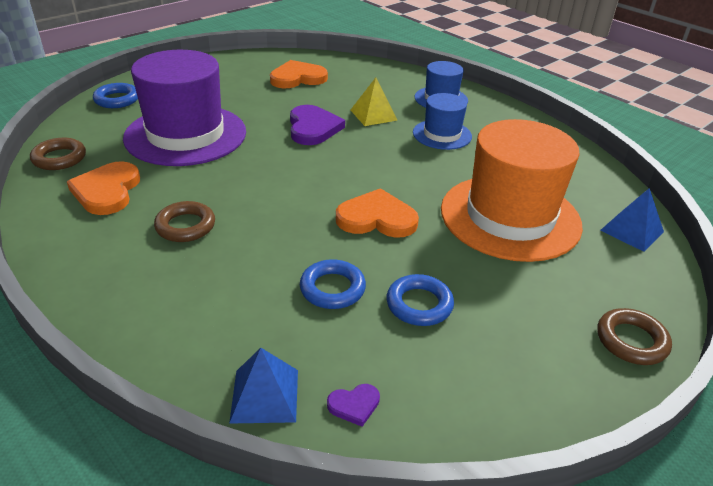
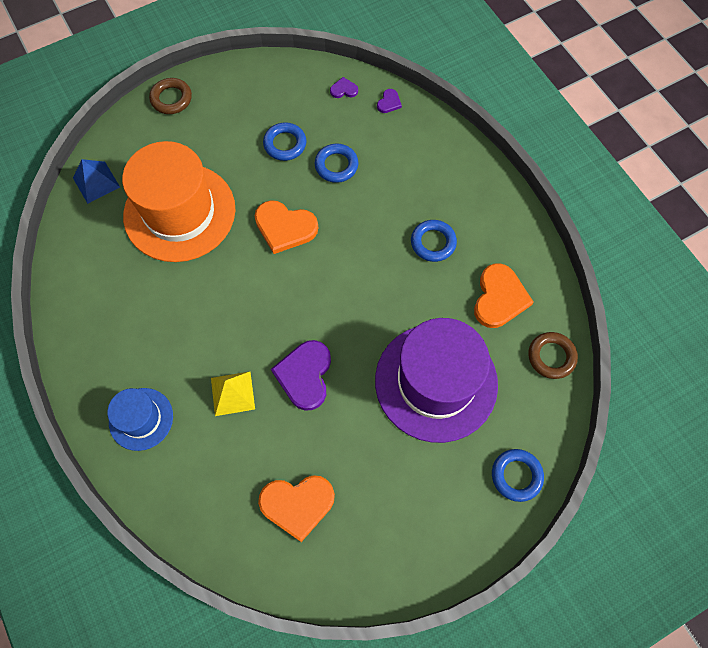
camera: 165 degrees left, 30 degrees up
(185, 226) = (433, 243): brown ring -> blue ring
(264, 395) = (389, 102): blue pyramid -> purple heart
(442, 134) = (176, 341): blue hat -> none

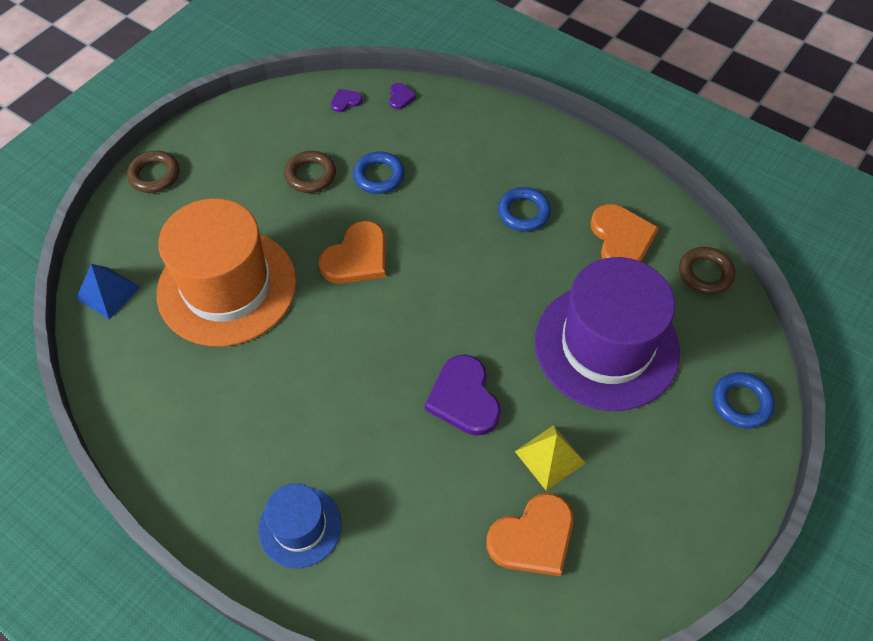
camera: 25 degrees left, 10 degrees down
(232, 393) = (393, 451): yellow pyramid -> yellow pyramid (550, 457)
(285, 144) = (310, 175): blue ring -> brown ring
(285, 227) = (357, 257): orange heart -> orange heart turned 45 degrees counterclockwise

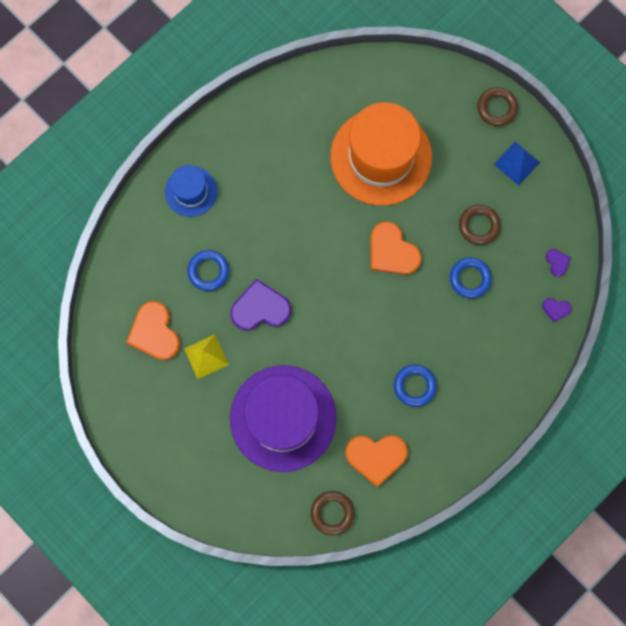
camera: 100 degrees right, 20 degrees up
(108, 292) = (390, 76): blue pyramid -> blue pyramid (517, 163)
(741, 402) = (220, 501): blue ring -> blue ring (208, 271)

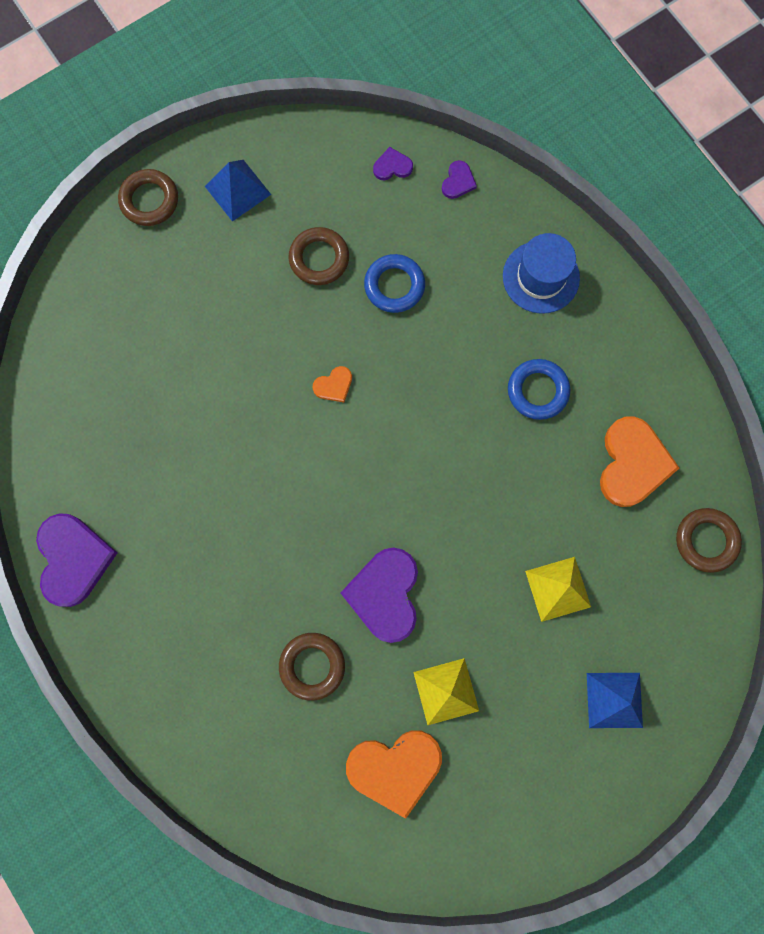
camera: 80 degrees left, 0 degrees up
(191, 191) = (177, 673): blue hat -> blue hat (541, 277)
(208, 271) = (312, 666): blue ring -> brown ring
(218, 464) = (614, 700): none -> blue pyramid
(250, 115) = (73, 559): none -> purple heart
(283, 418) = (558, 589): purple hat -> yellow pyramid
(381, 157) = (186, 375): orange hat -> none
(392, 251) = (334, 385): orange heart -> orange heart, size x0.47

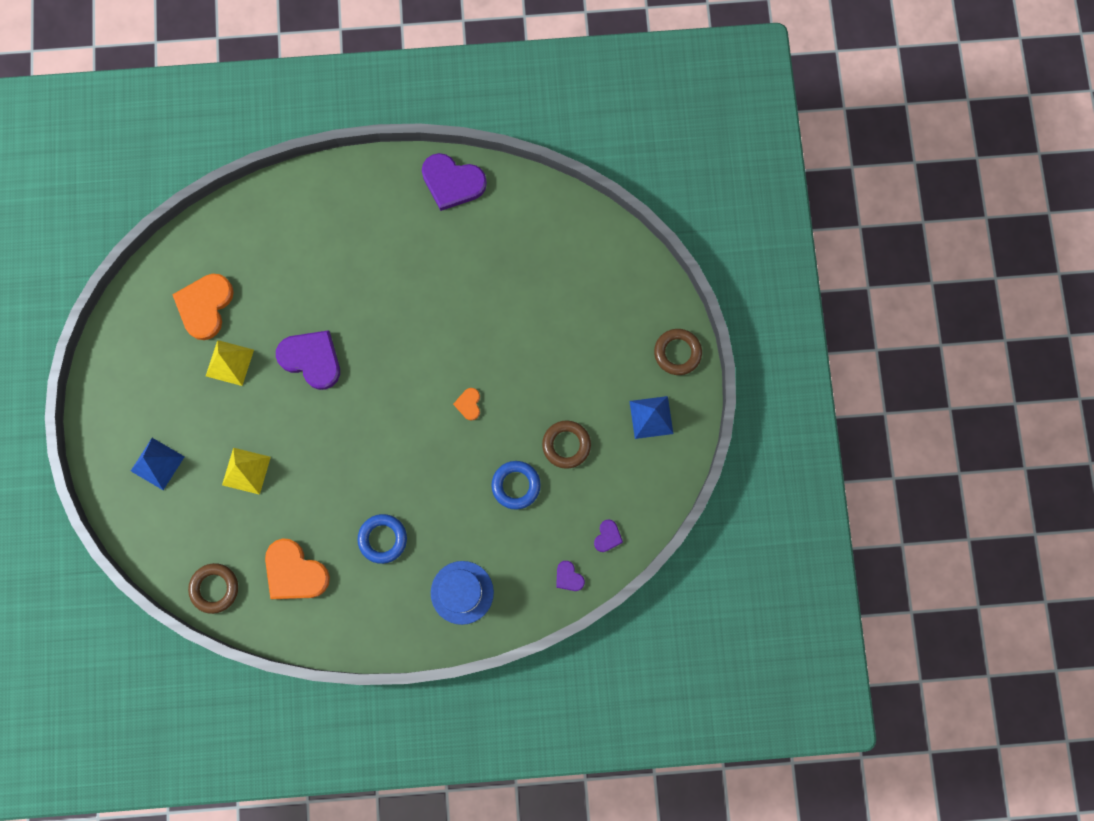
camera: 120 degrees right, 0 degrees up
(312, 666) = (296, 290): brown ring -> none

